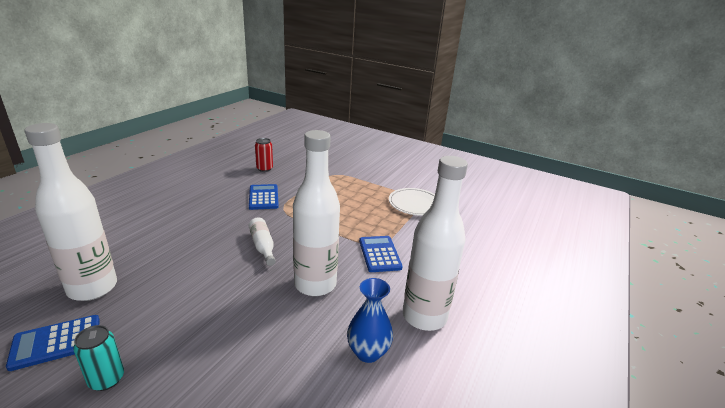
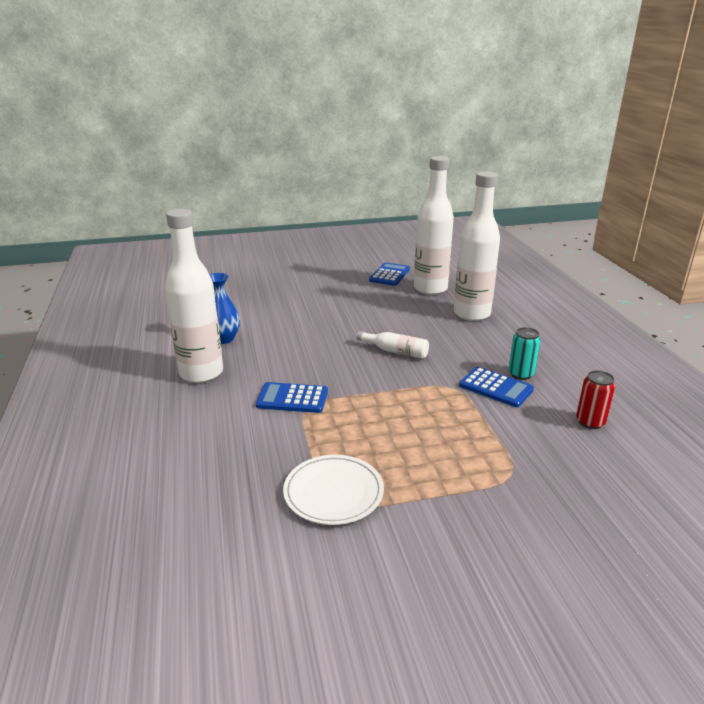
camera: 140 degrees right, 0 degrees up
(106, 379) = (340, 279): turquoise can -> turquoise can (521, 374)
(315, 284) = (310, 351): white bottle -> white bottle (471, 314)
(379, 254) = (292, 398): blue calculator -> blue calculator turned 150 degrees clockwise

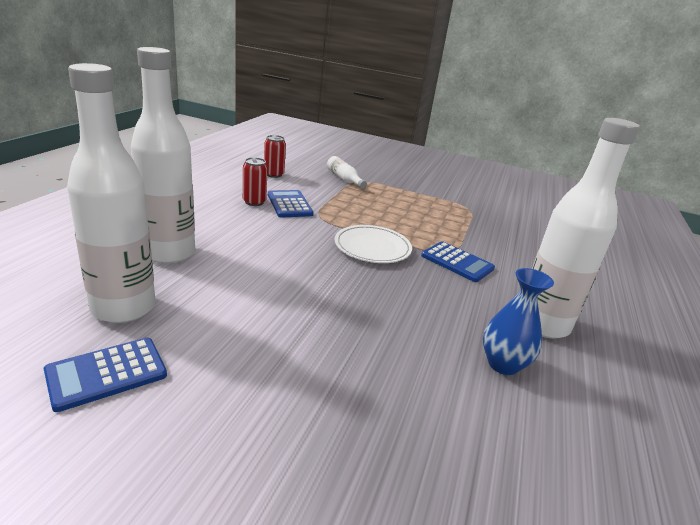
camera: 150 degrees left, 0 degrees up
(333, 492) = (466, 211): white plate -> white plate (372, 247)
(396, 351) = (317, 256): white bottle -> white bottle (344, 179)
(521, 374) = (254, 202): turquoise can -> red can

